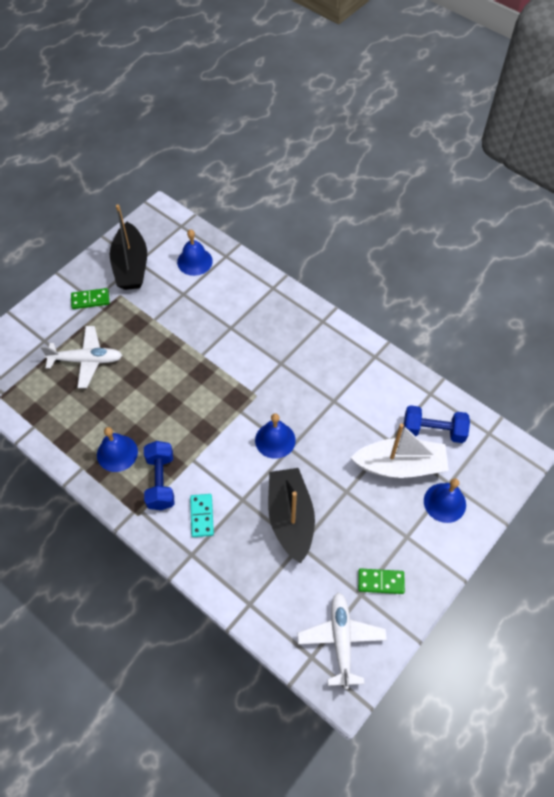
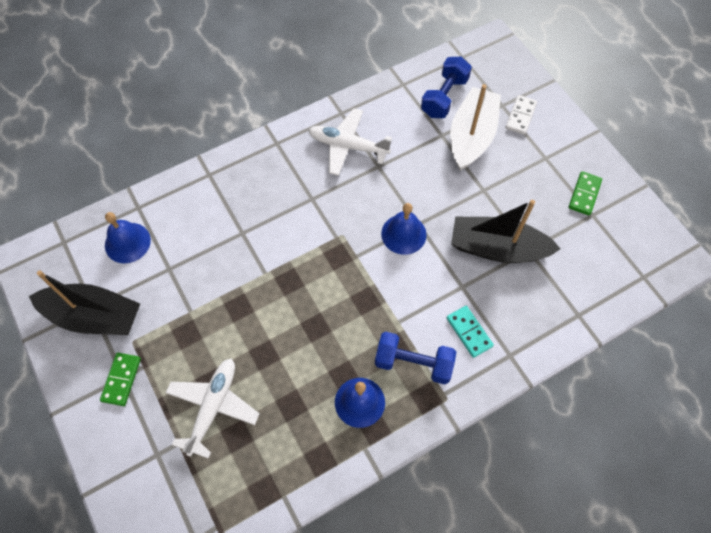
camera: 70 degrees left, 5 degrees up
(202, 516) = (469, 332): turquoise domino -> turquoise domino turned 45 degrees clockwise
(341, 640) = (632, 246): white plane -> white plane (347, 146)
(444, 502) = (520, 116): blue bell -> white domino

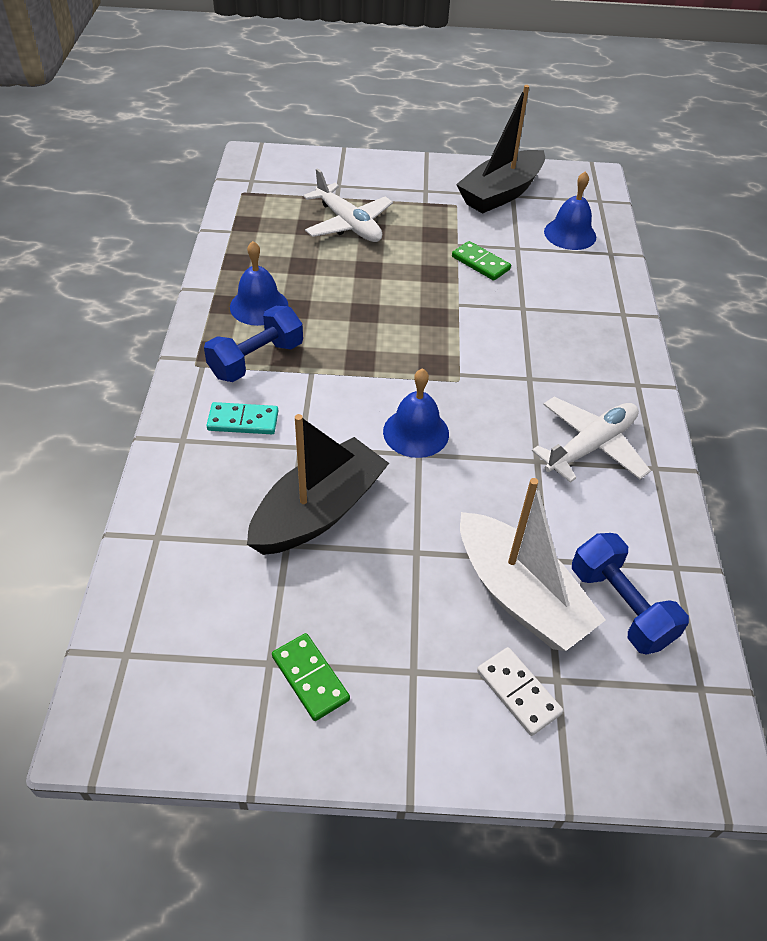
camera: 120 degrees right, 15 degrees down
(121, 379) = (424, 189): green domino -> green domino (480, 263)

